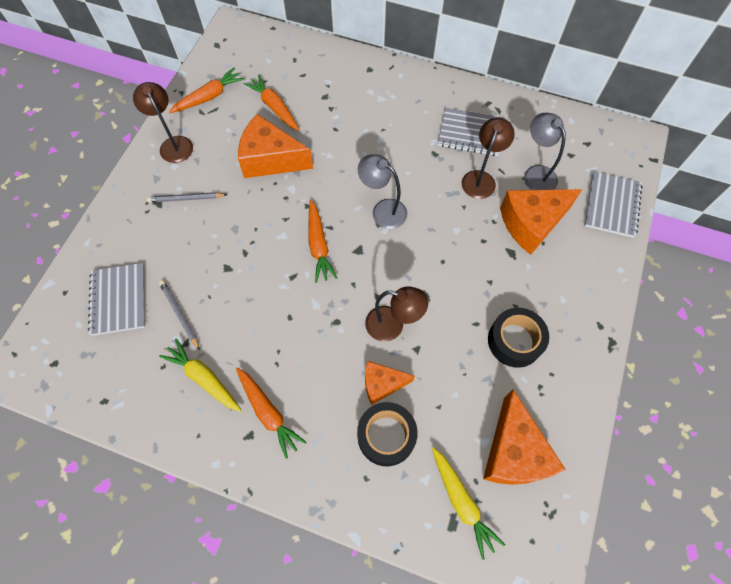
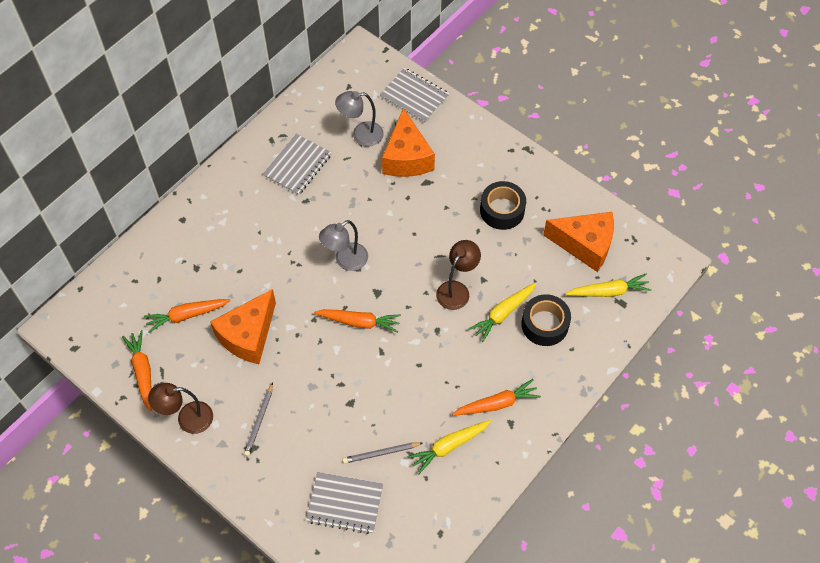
camera: 70 degrees left, 5 degrees down
(382, 384) = (503, 313): orange cheese -> yellow carrot
(481, 178) = (347, 176): brown lamp -> none

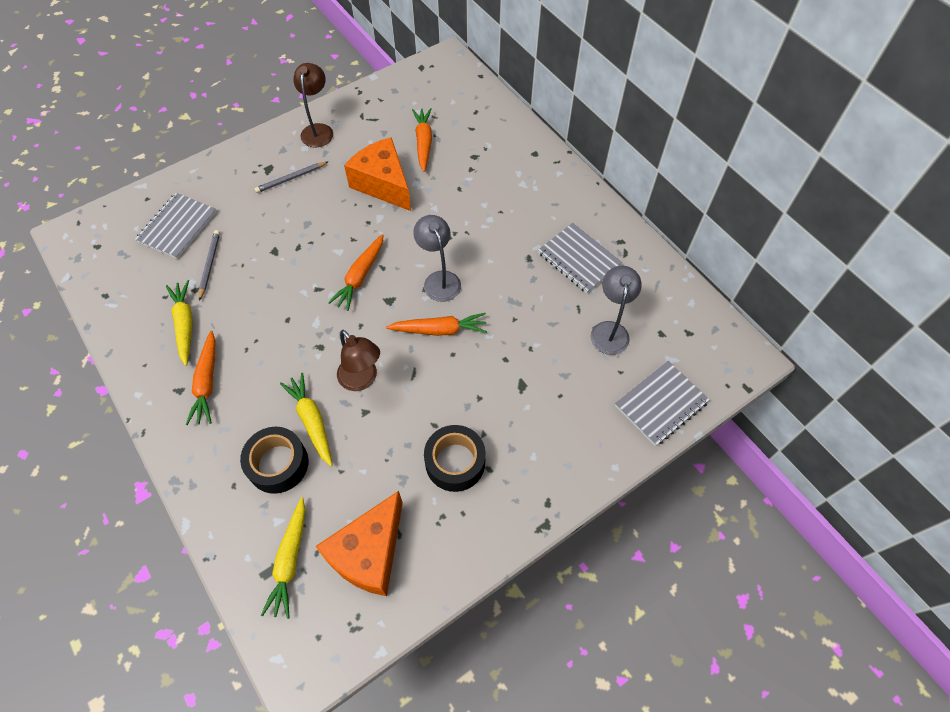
camera: 105 degrees right, 0 degrees up
(142, 372) = (378, 106): orange carrot -> orange carrot (440, 330)
(259, 421) = (291, 178): grey pencil -> grey pencil turned 60 degrees counterclockwise
(407, 157) = (564, 372): orange cheese -> none

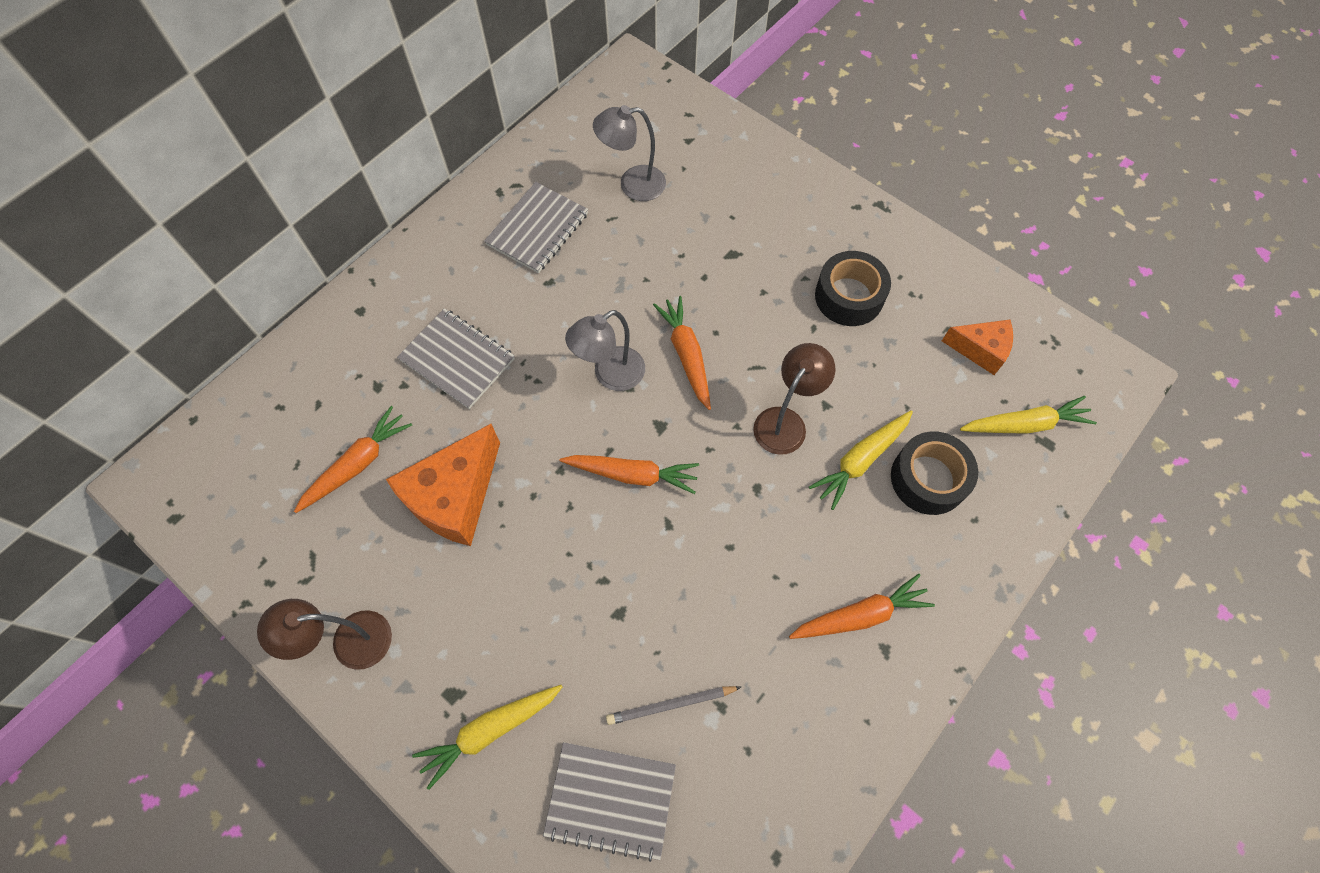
camera: 105 degrees left, 5 degrees up
(185, 324) = (784, 692): yellow carrot -> yellow carrot (490, 731)
(291, 178) = (468, 646): grey pencil -> none
(369, 553) = (980, 350): orange cheese -> orange cheese, size x0.59
(423, 143) = (358, 464): orange carrot -> orange carrot turned 150 degrees clockwise
(661, 404) = (710, 130): grey notebook -> grey notebook (457, 360)

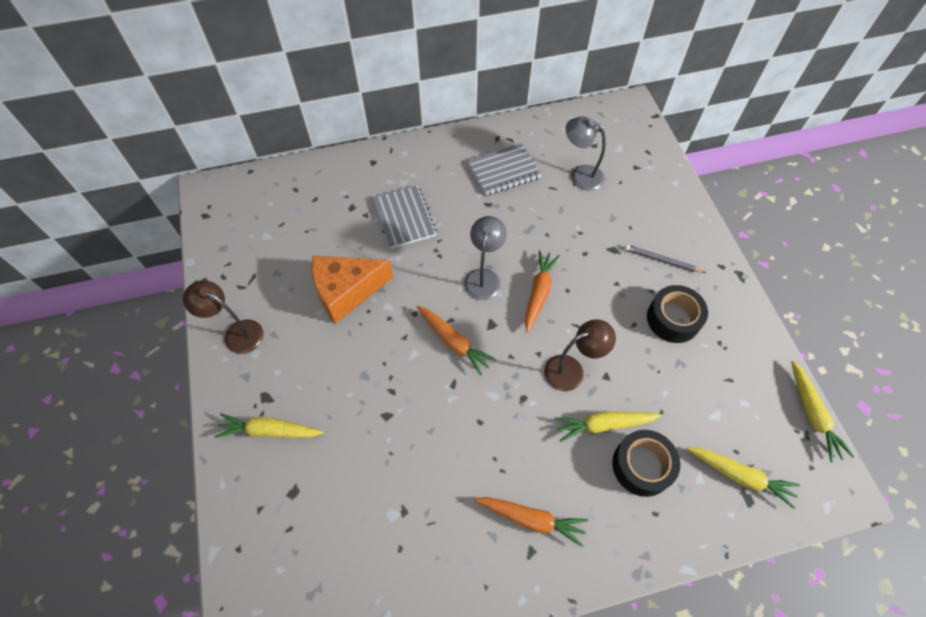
camera: 35 degrees right, 5 degrees down
(358, 464) = (311, 243): orange carrot -> none
(610, 375) = (484, 277): grey lamp -> grey lamp turned 105 degrees clockwise
(611, 799) = (303, 517): grey notebook -> none
(671, 704) = (376, 488): grey pencil -> grey pencil (662, 260)
(980, 350) = (743, 407): orange cheese -> none
(1046, 315) = (812, 415): none -> yellow carrot

